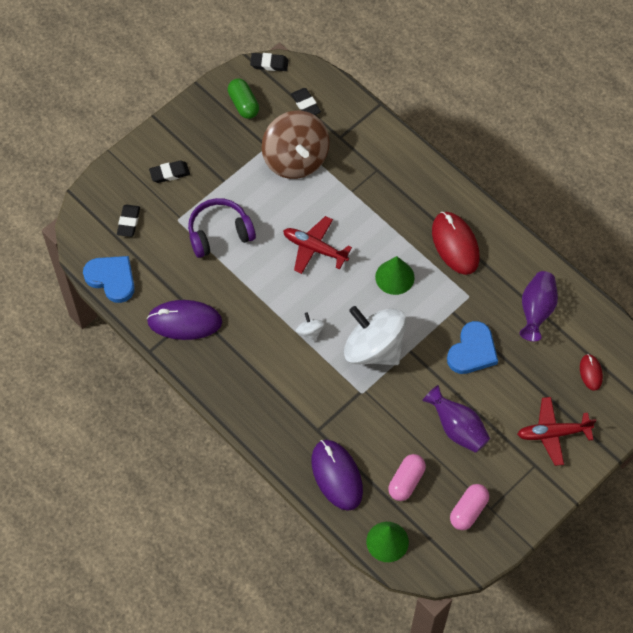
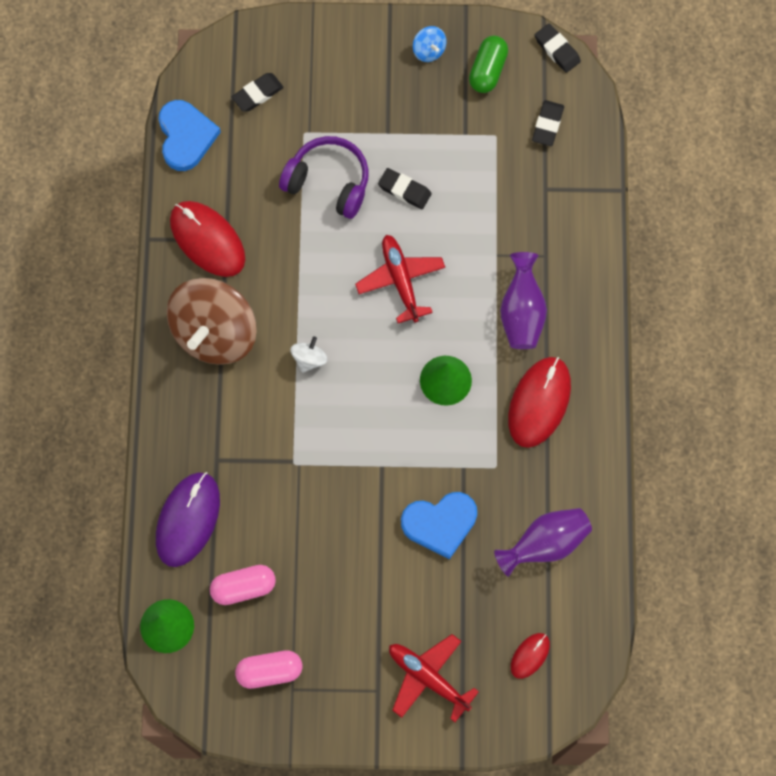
camera: 45 degrees right, 10 degrees up
(169, 173) = (345, 78): black eraser -> black eraser (404, 190)
(184, 321) = (207, 240): purple mouse -> red mouse
(200, 121) = (429, 50): none -> blue spinning top
(295, 159) = (478, 172): brown spinning top -> brown spinning top (215, 333)
(374, 348) = (351, 431): white spinning top -> none
(457, 428) = (344, 583): purple vase -> purple vase (521, 312)

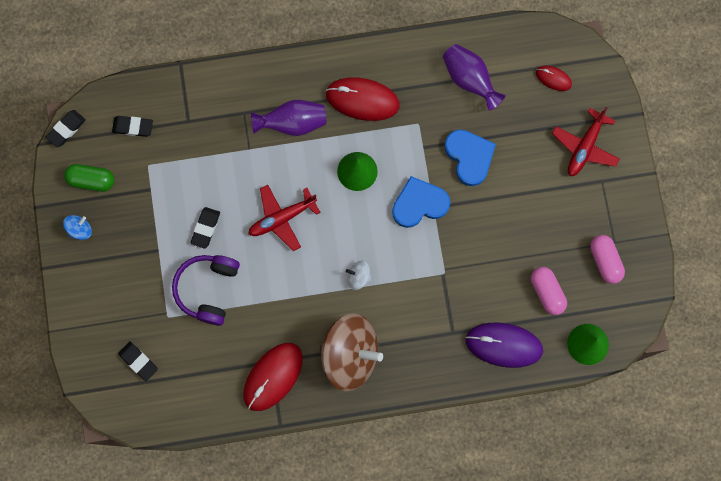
camera: 100 degrees left, 5 degrees up
(186, 136) = (185, 413): blue heart -> blue heart (419, 204)

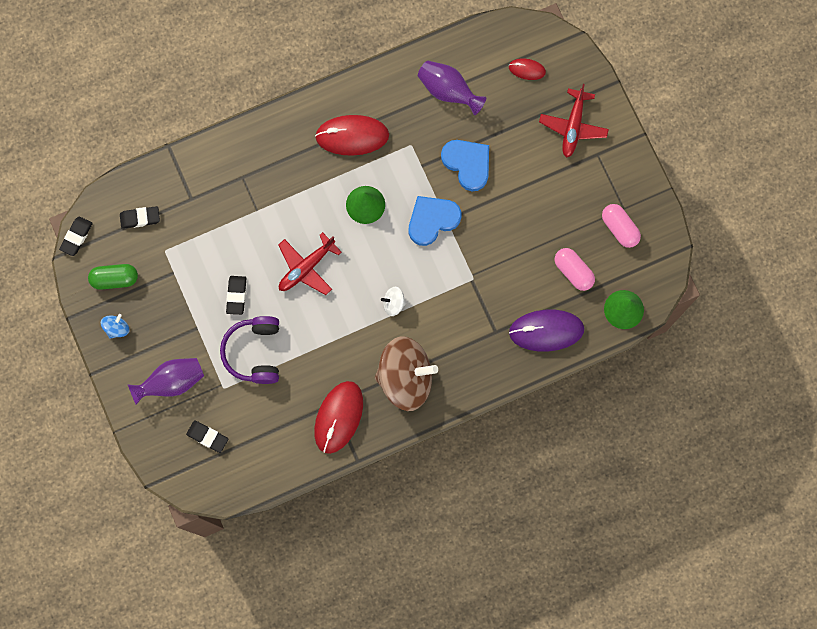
camera: 15 degrees left, 0 degrees up
(292, 123) = (292, 175): purple vase -> purple vase (171, 382)

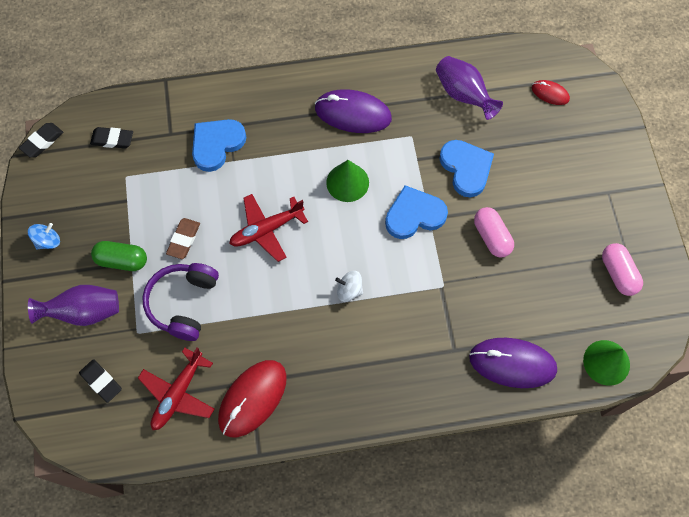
camera: 15 degrees right, 10 degrees down
(115, 279) = (65, 191): green capsule -> green capsule (122, 260)
(236, 295) = (184, 240): black eraser -> brown eraser
(237, 198) = (217, 144): none -> blue heart
(352, 136) = (353, 114): red mouse -> purple mouse
(405, 378) = (340, 374): brown spinning top -> none
(573, 127) = (587, 159): red plane -> red plane (178, 394)
(573, 271) = (557, 306): pink capsule -> pink capsule (491, 237)

